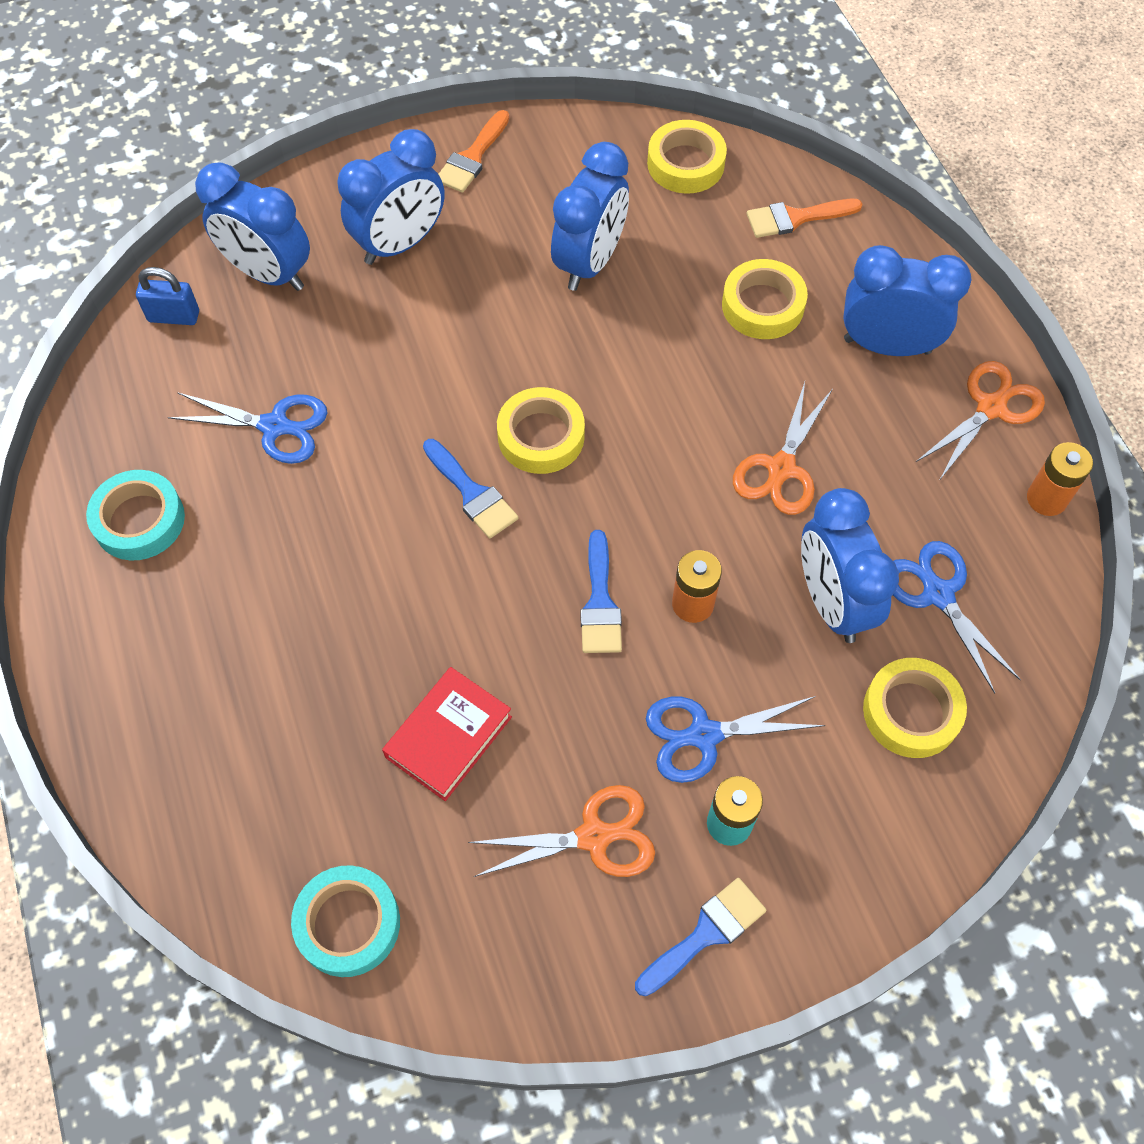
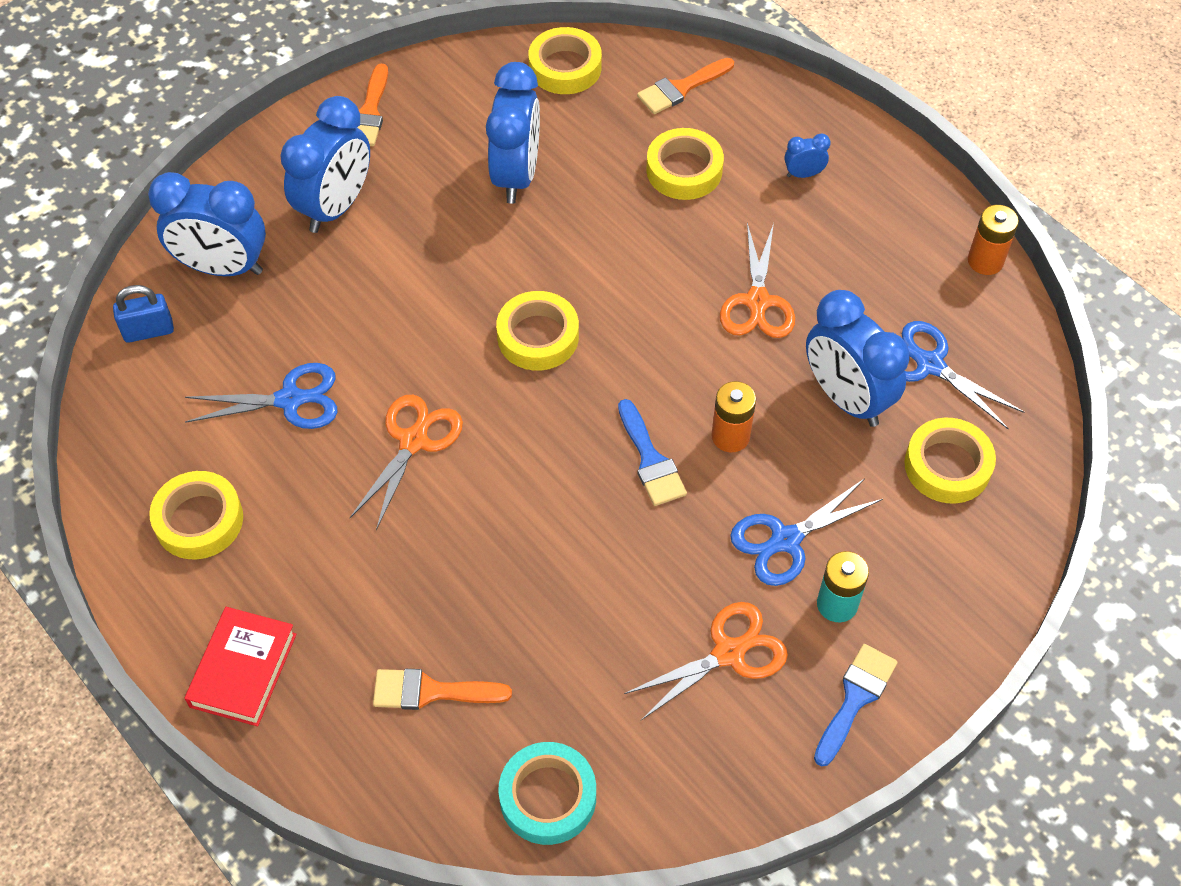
camera: 20 degrees left, 5 degrees down
(139, 520) = (199, 520): turquoise tape -> yellow tape
(281, 771) = (430, 691): none -> orange brush
(449, 737) = (567, 613): red book -> red book (243, 670)
(472, 493) = (498, 403): blue brush -> none
(887, 346) = (803, 174): blue clock -> blue clock, size x0.44
(990, 408) = (910, 200): orange scissors -> orange scissors (413, 441)

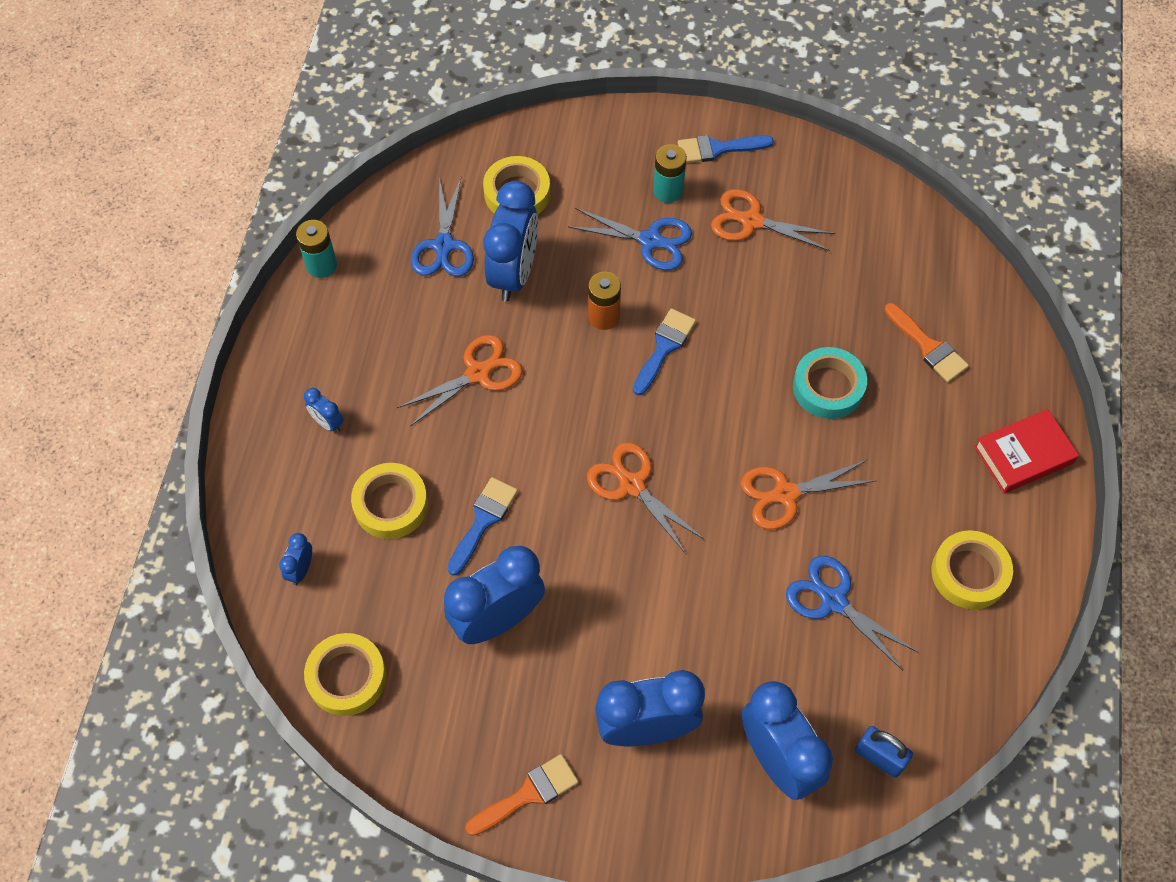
camera: 130 degrees left, 5 degrees up
(538, 336) = (632, 485): yellow tape -> orange scissors
(548, 797) = (921, 246): turquoise tape -> turquoise tape (828, 387)
(609, 218) = (483, 520): none -> blue brush
(681, 88) = (301, 569): orange brush -> blue clock
(985, 261) = (321, 265): orange battery -> turquoise battery

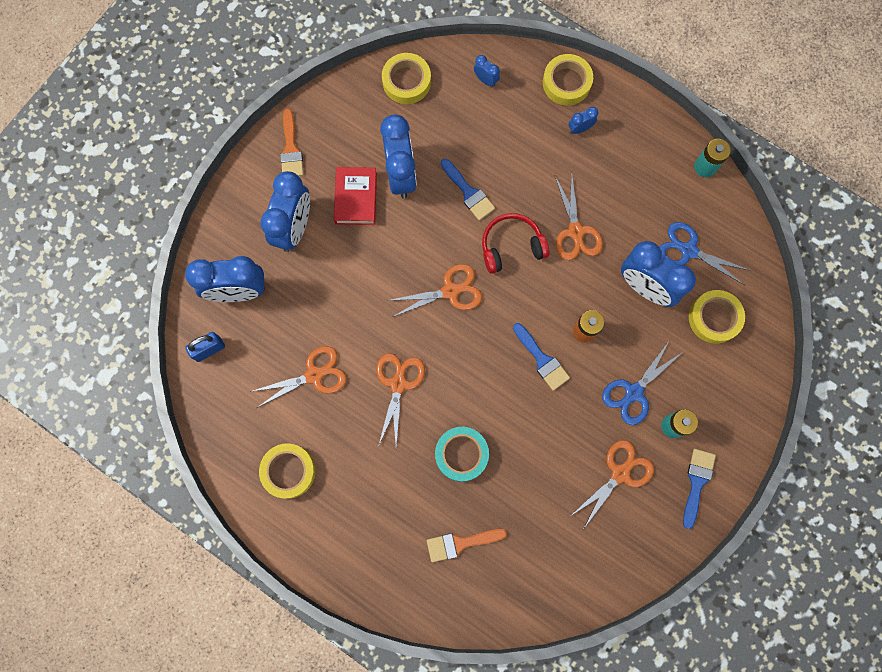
camera: 115 degrees right, 15 degrees up
(391, 504) = (505, 144): yellow tape -> yellow tape (566, 83)
(535, 438) = (511, 246): none -> red headphones
(833, 601) = (314, 375): blue scissors -> orange scissors
(1023, 455) = (349, 559): red book -> red book (356, 198)

